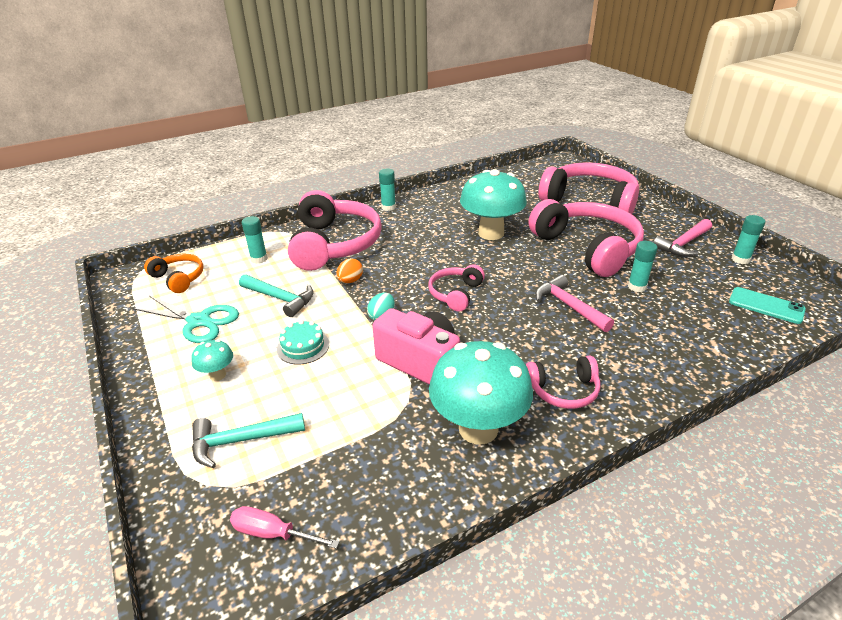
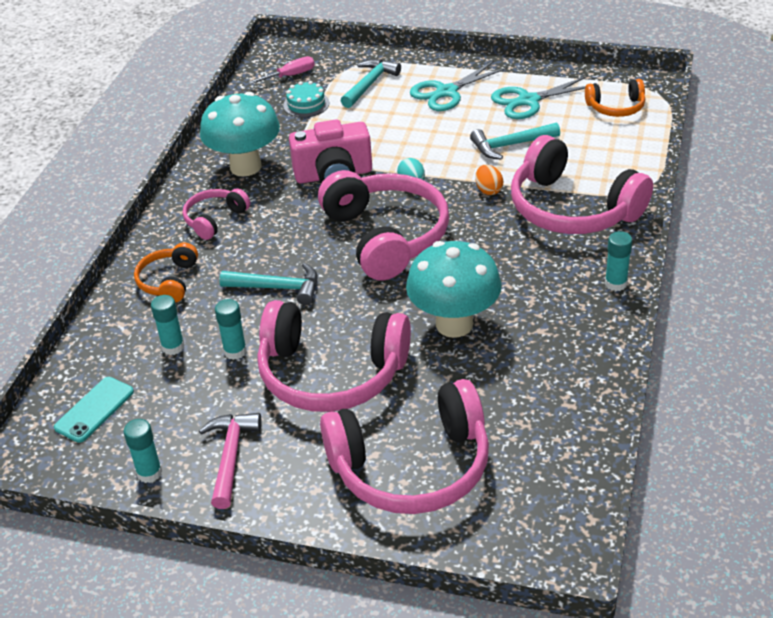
camera: 135 degrees right, 5 degrees up
(217, 375) = (446, 92): turquoise mushroom -> turquoise scissors
(259, 259) = (599, 156): turquoise glue stick -> turquoise glue stick (173, 347)
(303, 346) = (428, 134): turquoise cake -> turquoise cake (306, 104)
(455, 294) = (386, 236): pink headphones -> pink headphones, size x2.01
(569, 306) = (277, 288): pink hammer -> turquoise hammer
(651, 360) = (169, 281): none -> orange headphones
(766, 306) = (94, 410): turquoise phone -> turquoise phone turned 45 degrees counterclockwise

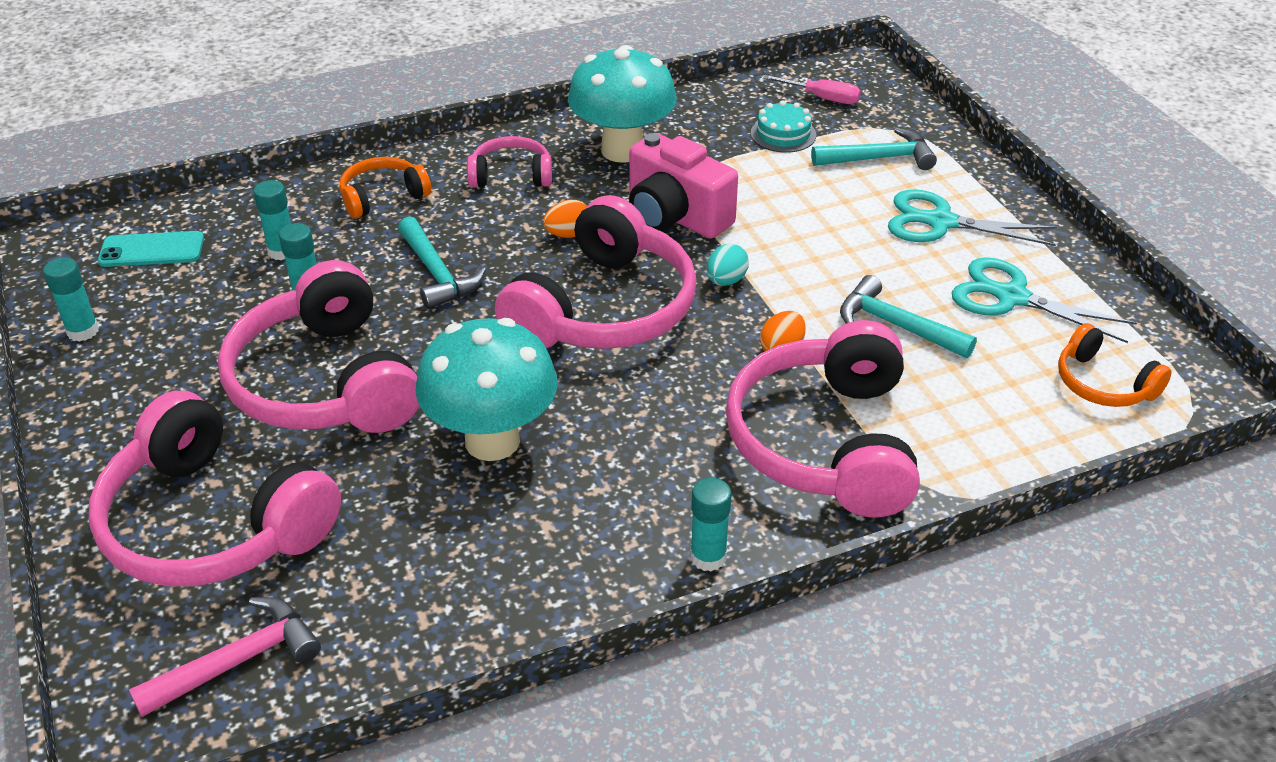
camera: 50 degrees right, 0 degrees up
(230, 456) = (141, 374): pink hammer -> pink hammer (238, 661)
(302, 221) = (568, 234): none -> orange egg

